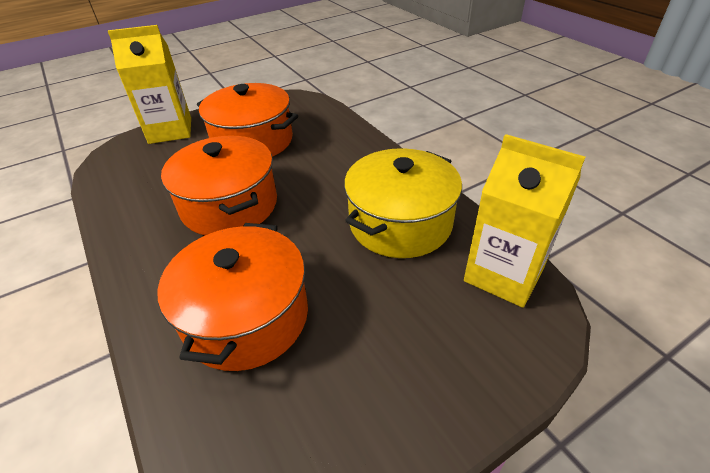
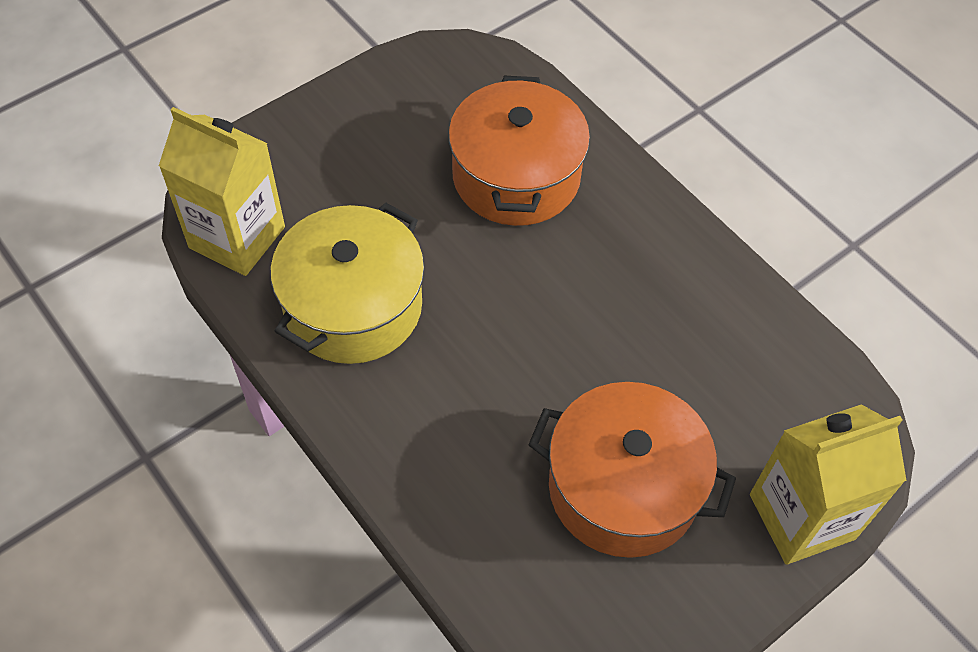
camera: 170 degrees right, 15 degrees up
(229, 205) = (599, 327): orange pot -> none

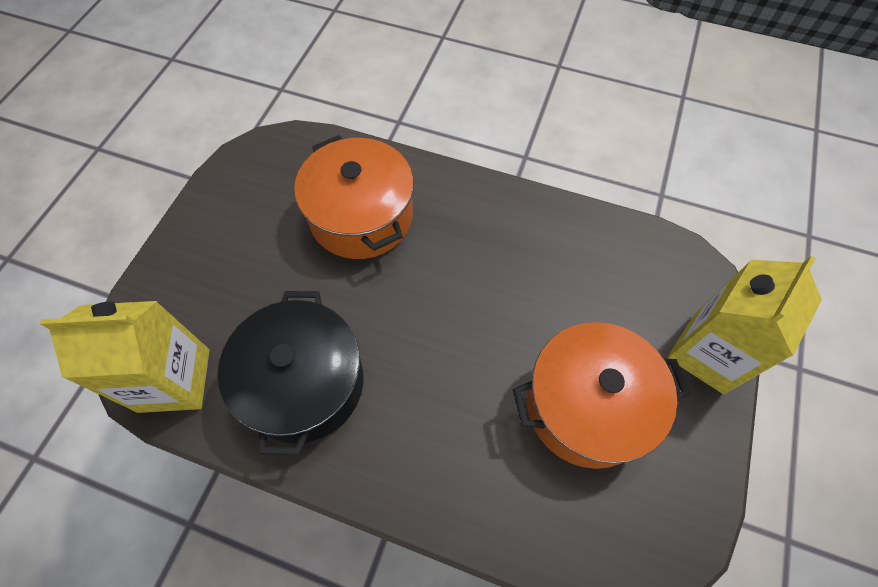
camera: 30 degrees left, 5 degrees up
(353, 306) = (304, 383): yellow pot -> black pot

